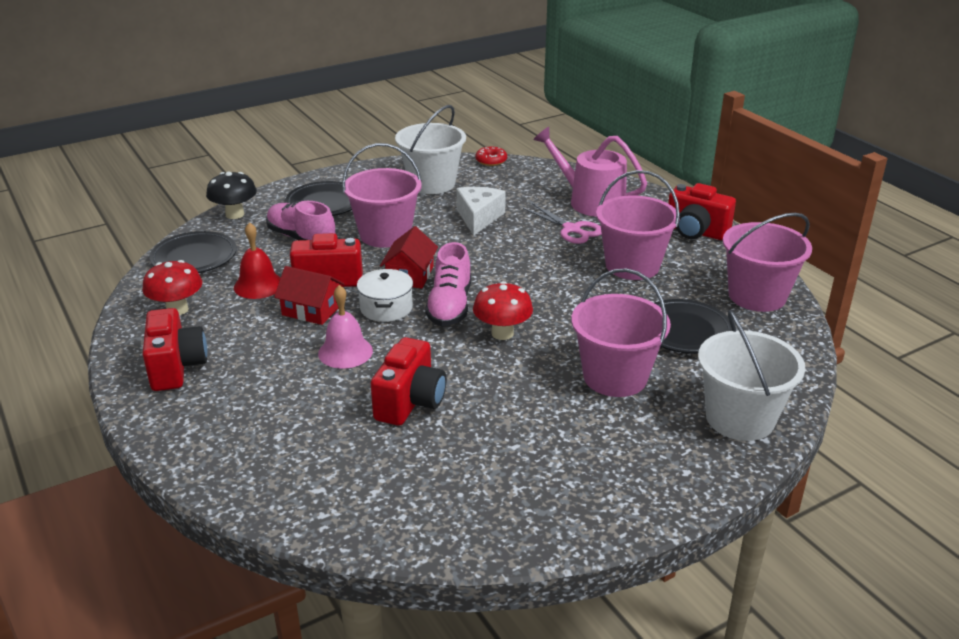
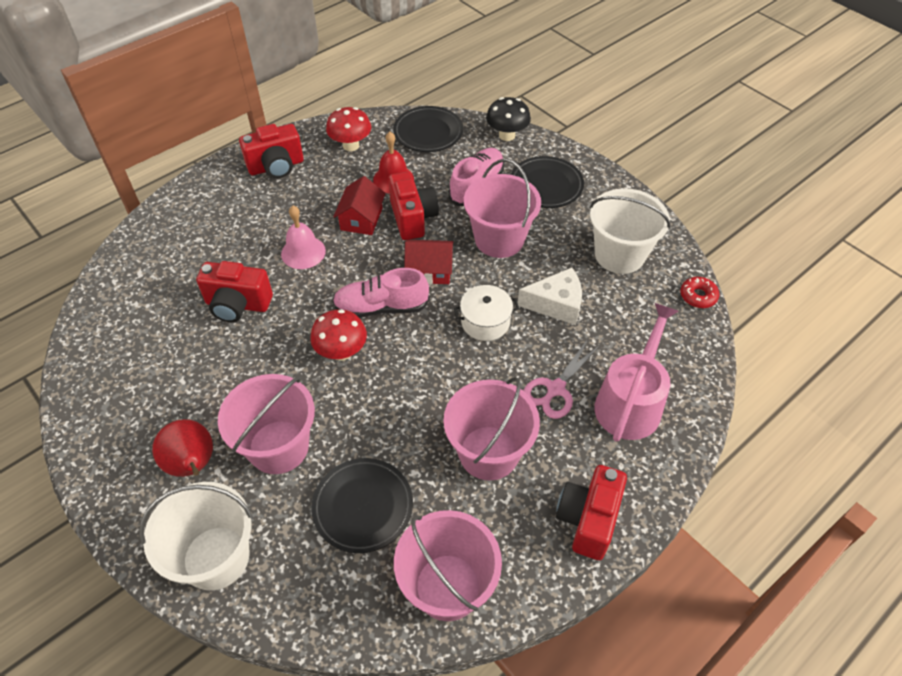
camera: 80 degrees right, 20 degrees up
(386, 308) = (371, 264): white pot -> white pot (485, 322)
(632, 435) = (193, 465): none -> red pear

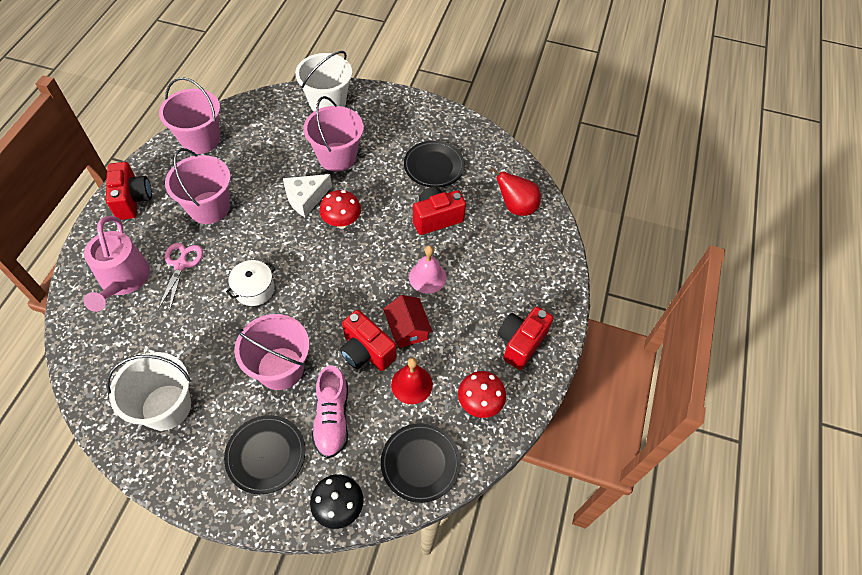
camera: 145 degrees right, 5 degrees up
(193, 465) = (376, 130): red pear -> red pear (516, 207)
(363, 507) = (268, 151): black plate -> black plate (434, 166)
(381, 307) = (337, 264): pink shoe -> none
(429, 270) = (321, 310): red house -> none
(556, 304) = (205, 330): white cheese -> white cheese (306, 199)
(698, 296) = (84, 397): red donut -> none

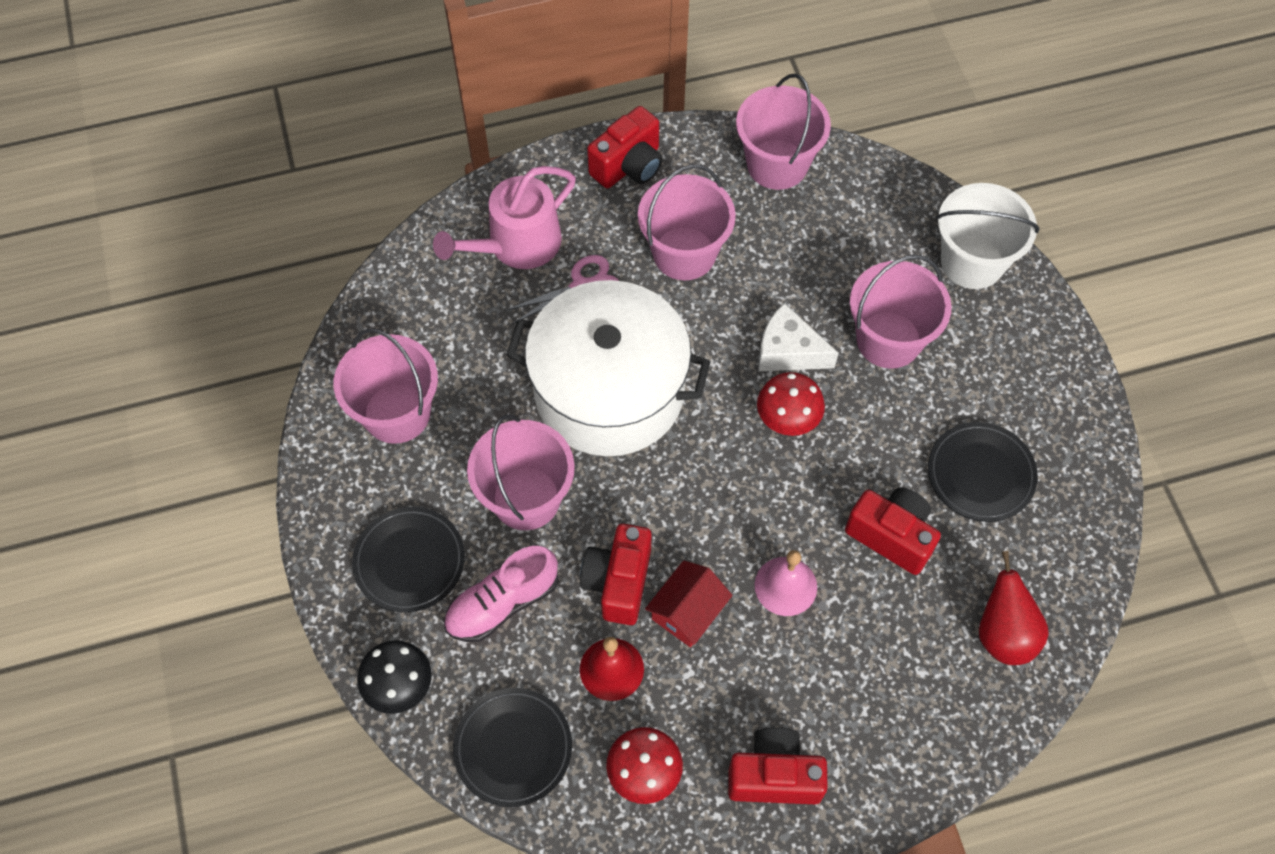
camera: 60 degrees right, 5 degrees up
(166, 407) = (397, 413): white bucket -> pink bucket
(254, 289) = (609, 391): white pot -> white pot, size x2.47

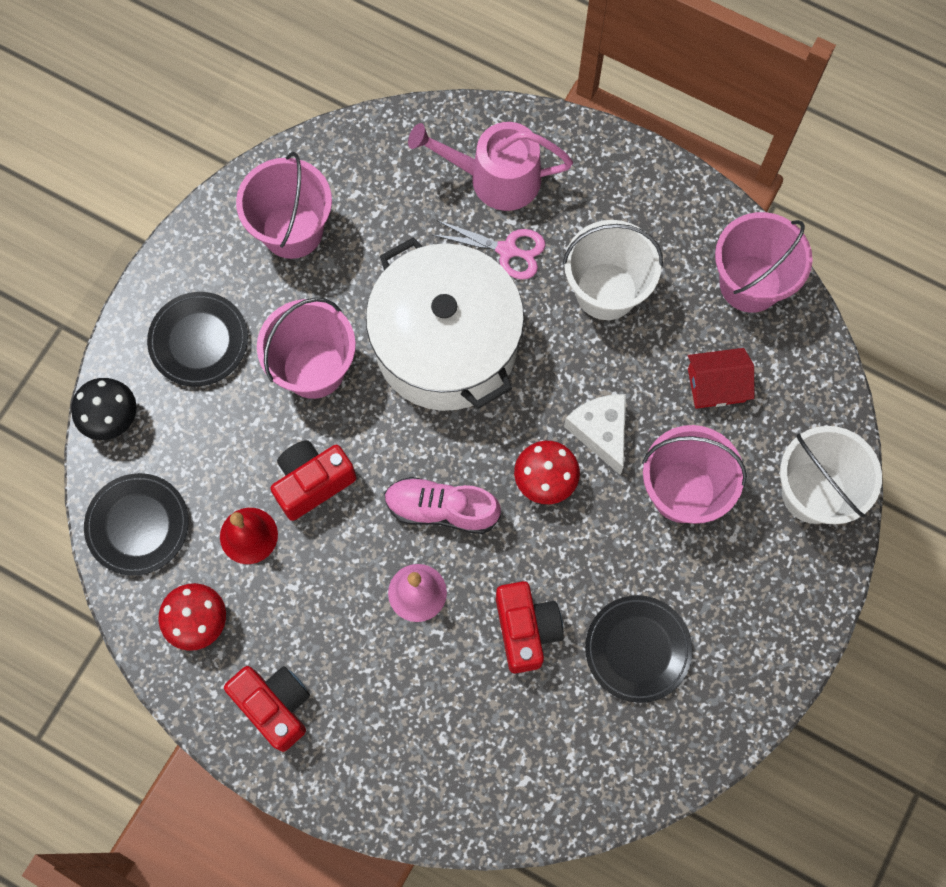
camera: 45 degrees right, 10 degrees up
(502, 603) = (227, 425): pink shoe -> pink shoe (441, 509)
(628, 166) = (638, 187): red camera -> none
(684, 253) = (606, 291): pink bucket -> white bucket
(688, 611) = (336, 546): red house -> red house (716, 385)
(1003, 634) = (526, 770): red pear -> none

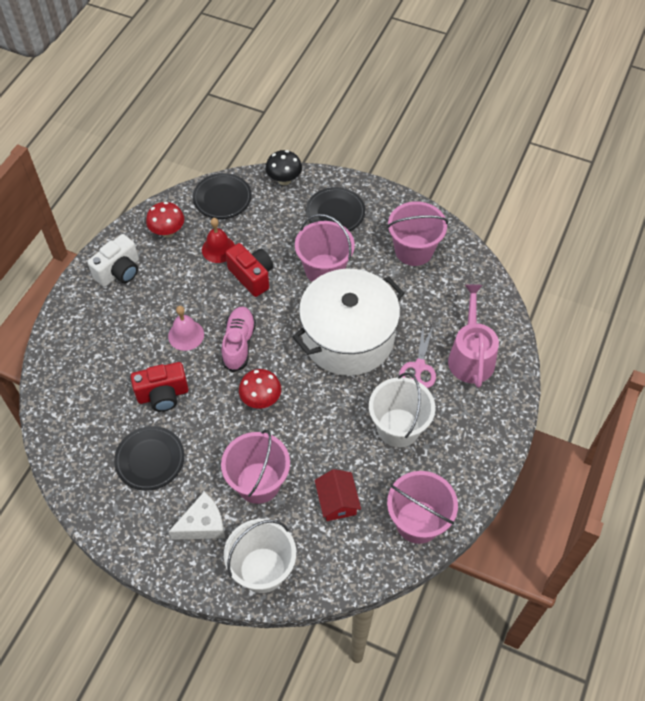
camera: 85 degrees right, 15 degrees down
(275, 706) = (119, 272): red camera -> white camera
(600, 432) = (296, 430): white cheese -> white cheese (202, 524)

